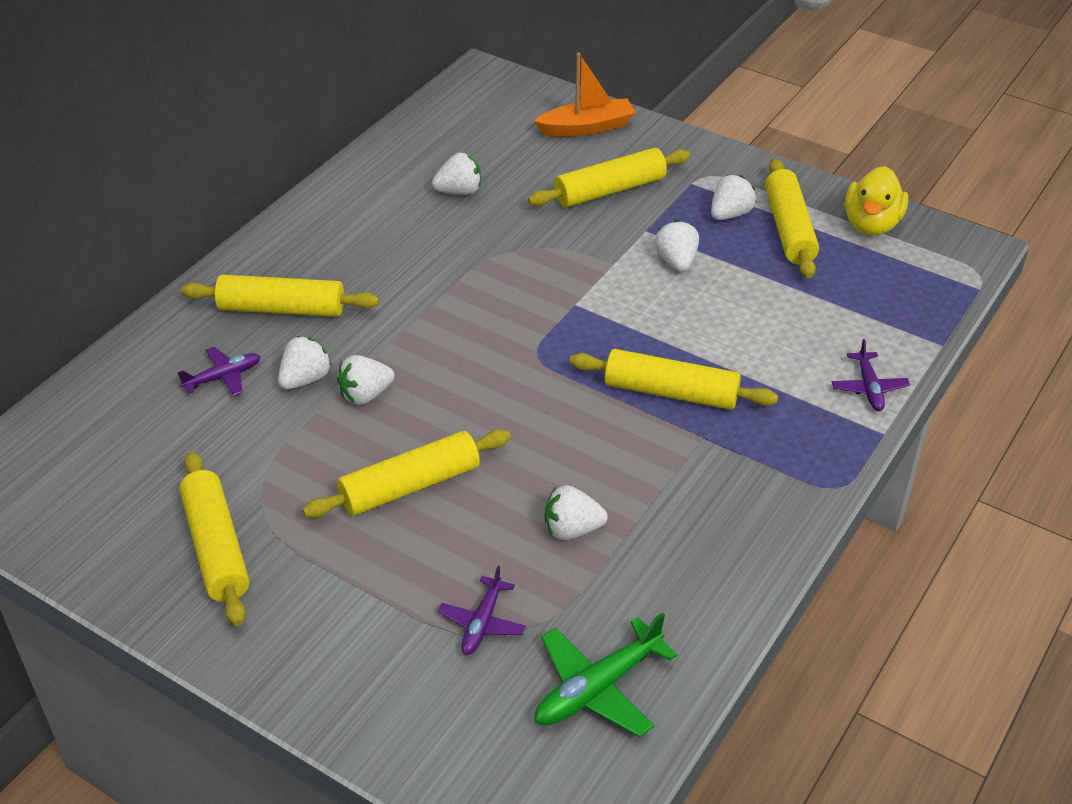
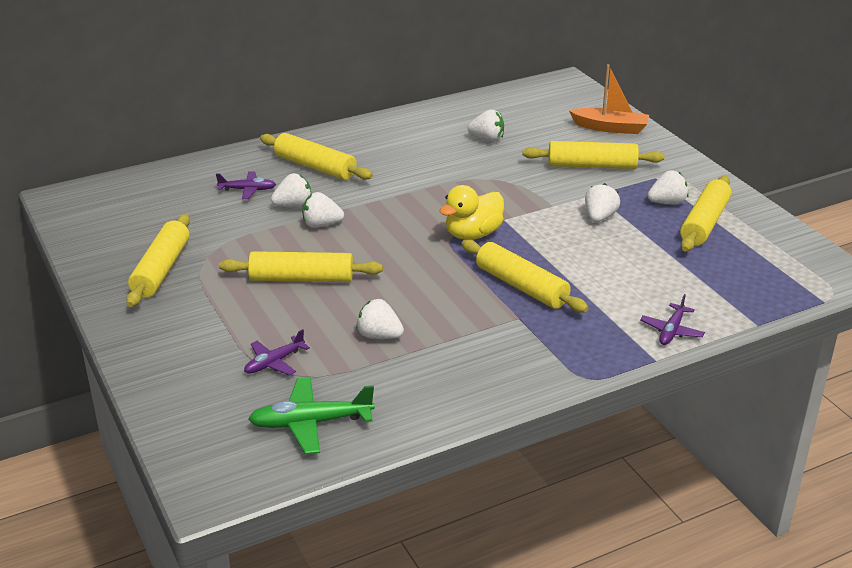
camera: 30 degrees right, 10 degrees down
(871, 224) = (773, 238): yellow duck -> yellow duck (473, 234)

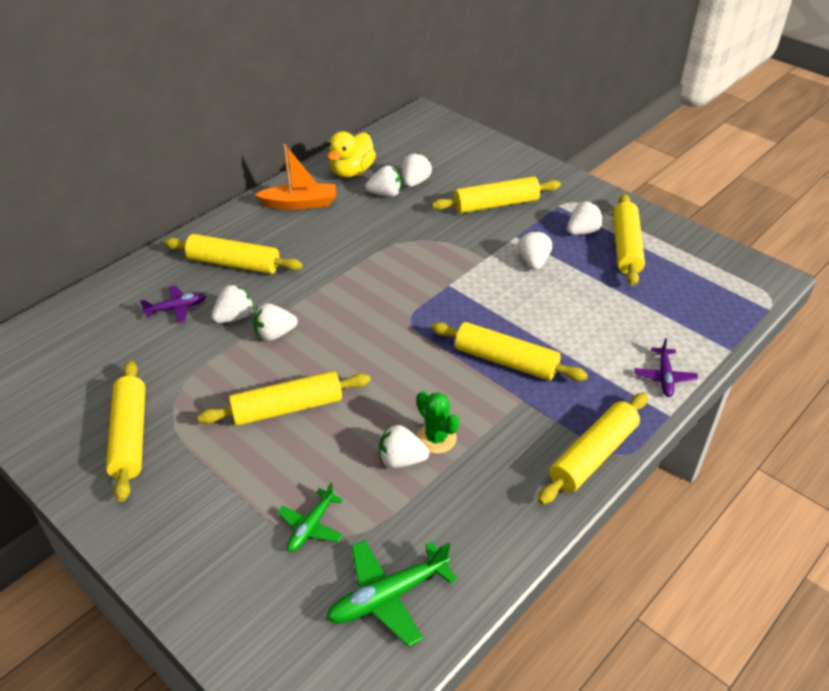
camera: 20 degrees left, 10 degrees up
(274, 362) = (311, 526): purple plane -> green plane
(420, 328) = (436, 438): none -> green cactus
(473, 234) = (429, 310): yellow duck -> yellow duck (352, 172)
(522, 134) = (415, 182): none -> white strawberry
(559, 372) = (593, 455): none -> yellow rolling pin
(610, 128) = (490, 159): orange boat -> orange boat (300, 203)

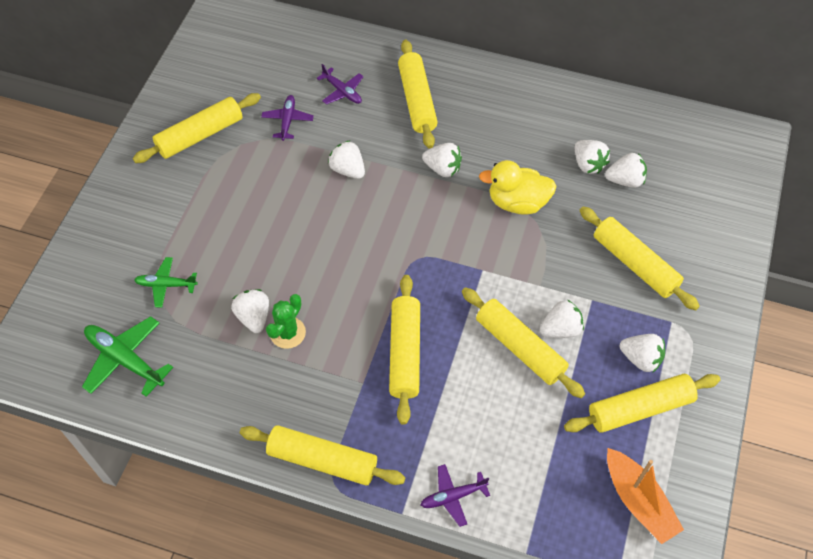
camera: 65 degrees right, 15 degrees up
(176, 359) = (287, 121): none -> purple plane
(234, 317) = (353, 133): white strawberry -> white strawberry (442, 168)
(287, 408) = (272, 217): yellow rolling pin -> yellow rolling pin (520, 347)
(300, 203) = (528, 106): orange boat -> orange boat (638, 501)
(352, 172) = (605, 122): yellow duck -> yellow duck (517, 202)

